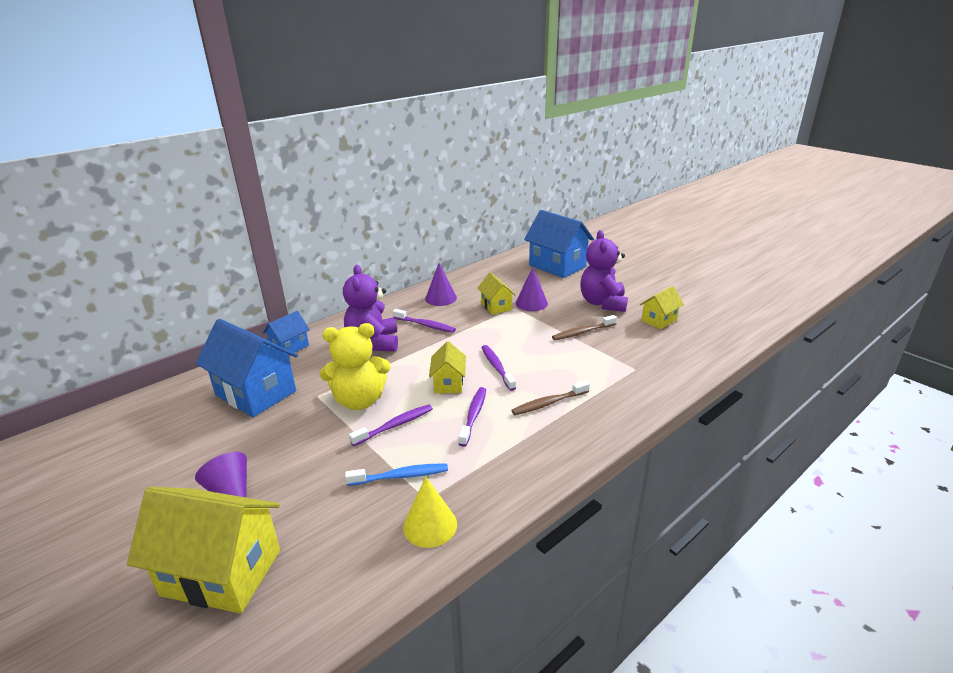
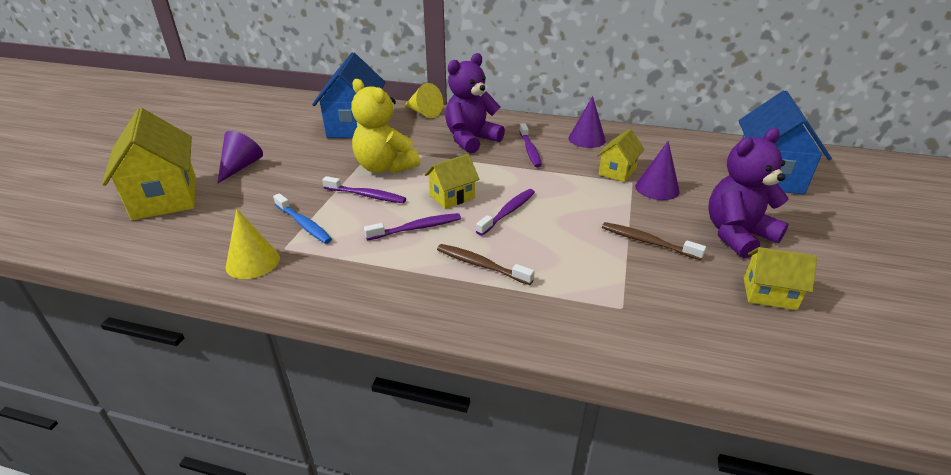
camera: 55 degrees right, 5 degrees up
(289, 347) = (424, 112): blue house -> yellow cone

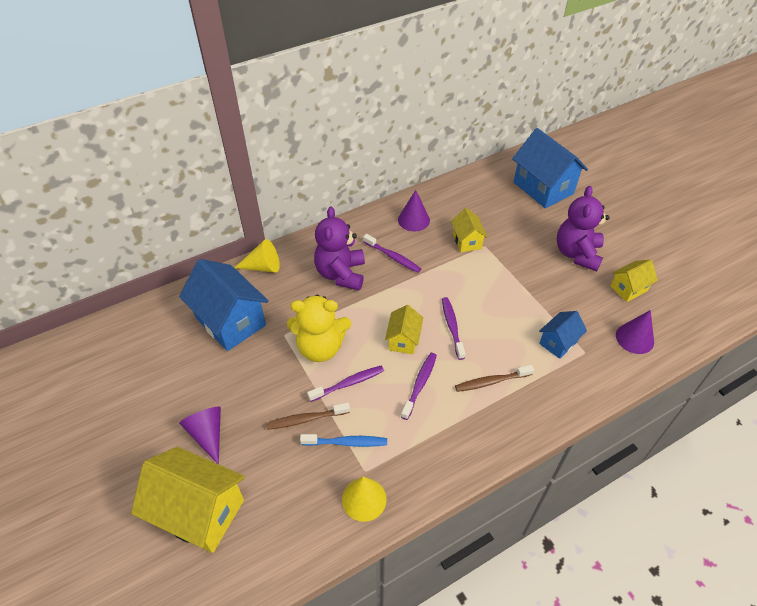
camera: 45 degrees left, 15 degrees up
(601, 282) = (558, 342): none -> blue house
(647, 242) = (546, 293): brown toothbrush -> brown toothbrush (306, 419)
(657, 188) = (503, 242): purple cone -> purple cone (634, 338)

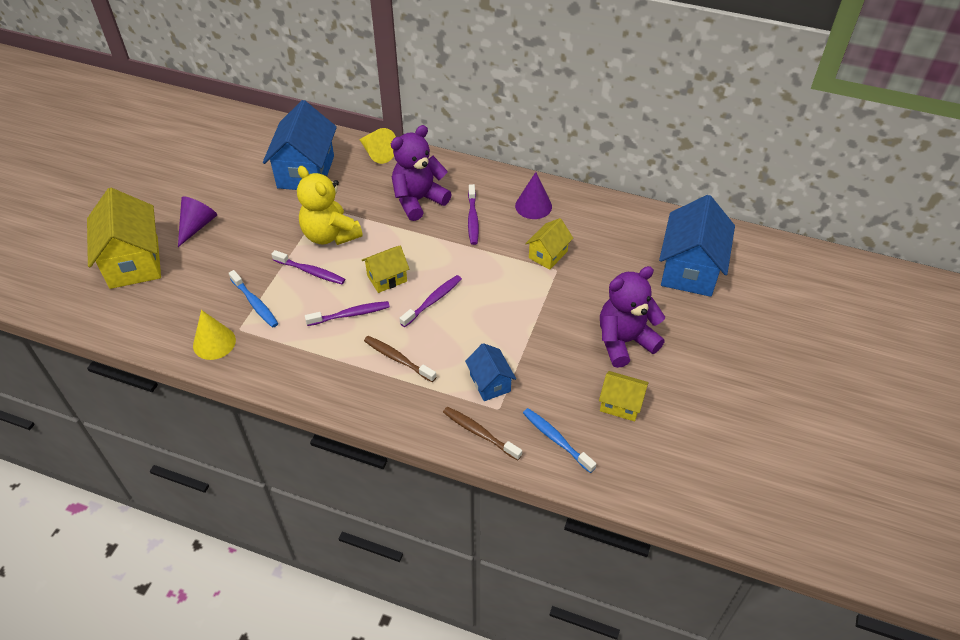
camera: 50 degrees right, 0 degrees up
(306, 419) = (255, 268): brown toothbrush -> brown toothbrush (479, 433)
(558, 342) = (490, 383): blue house -> blue house turned 60 degrees clockwise
(634, 338) = (556, 439): purple cone -> blue toothbrush

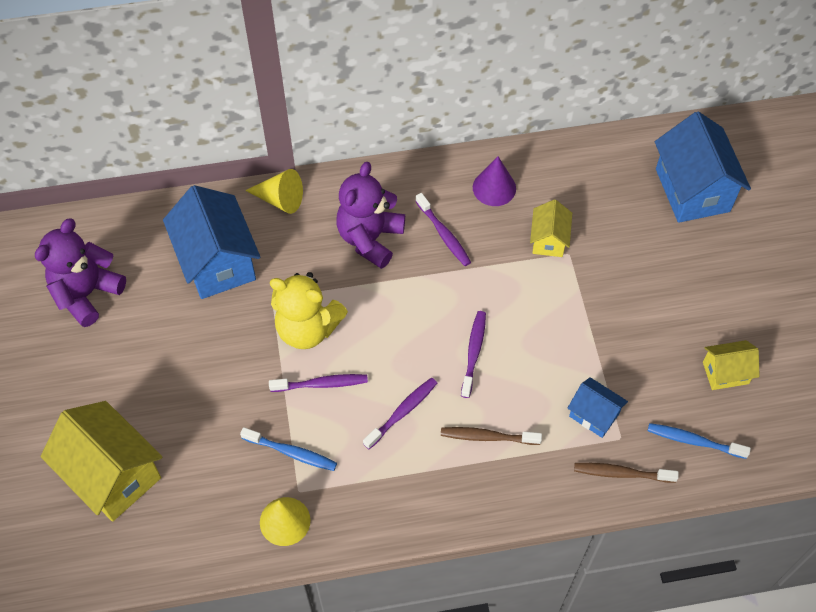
camera: 30 degrees left, 10 degrees up
(197, 226) = (148, 392): purple cone -> none
(387, 278) = (408, 350): yellow house -> none
(624, 341) = (685, 302): purple teddy bear -> purple teddy bear (87, 293)

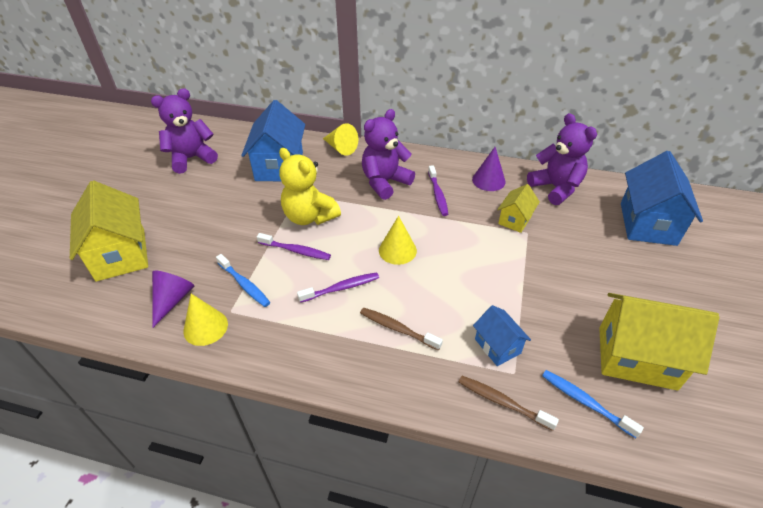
camera: 25 degrees right, 15 degrees down
(223, 505) = (172, 300): none -> purple cone
(437, 337) = (397, 250): none -> yellow cone
(473, 352) = (419, 269): purple toothbrush -> none
(576, 171) = (556, 188): none -> purple teddy bear
(725, 373) = (636, 357): yellow house -> yellow house, size x1.89

